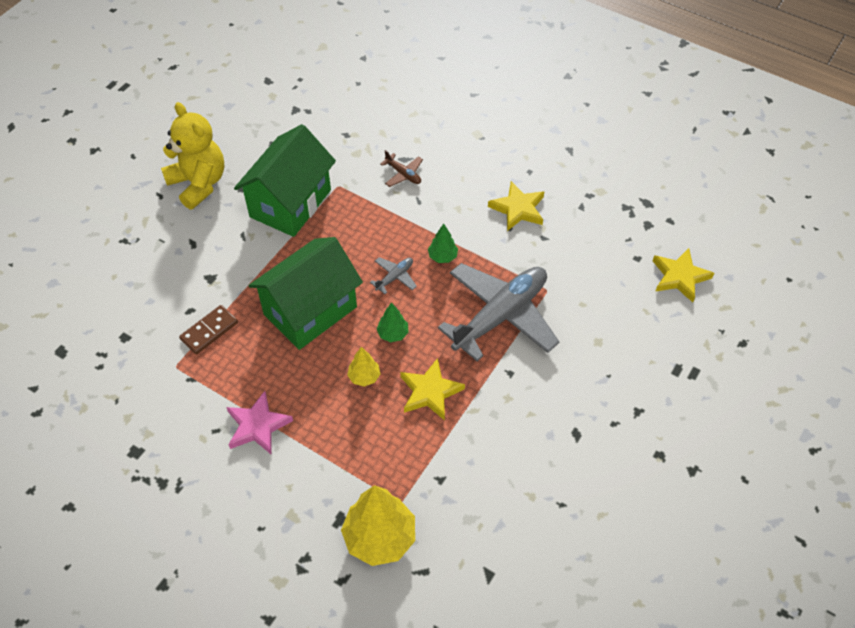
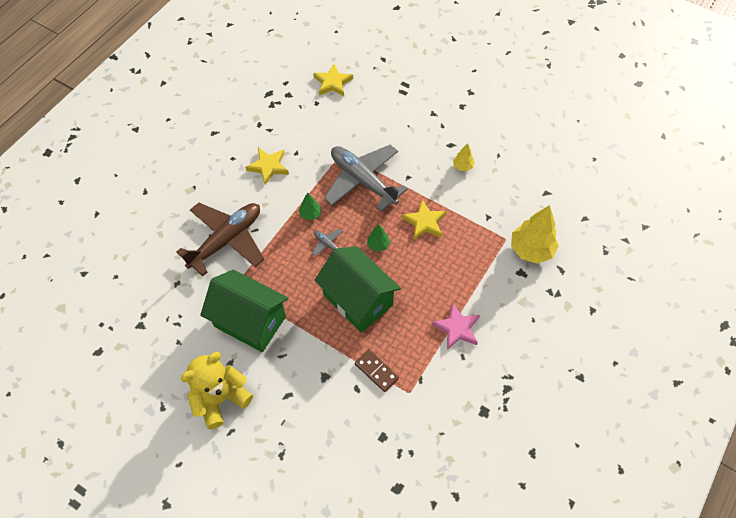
camera: 90 degrees left, 5 degrees up
(364, 377) = (414, 262): yellow tree -> yellow tree (463, 166)
(403, 174) = (226, 240): brown plane -> brown plane, size x2.47

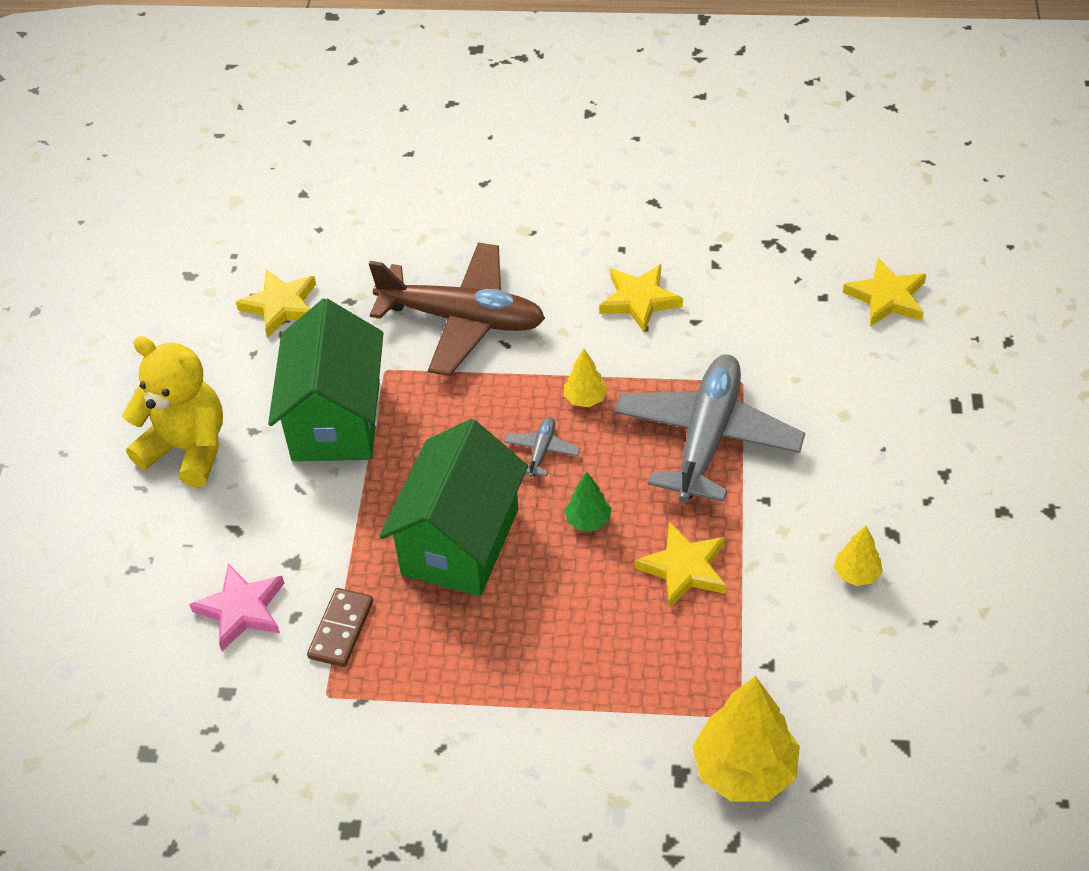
camera: 65 degrees right, 10 degrees down
(156, 316) = (281, 306): none -> yellow star
(310, 214) = (585, 399): green tree -> yellow tree
(457, 328) = (493, 715): pink star -> pink star (241, 610)

